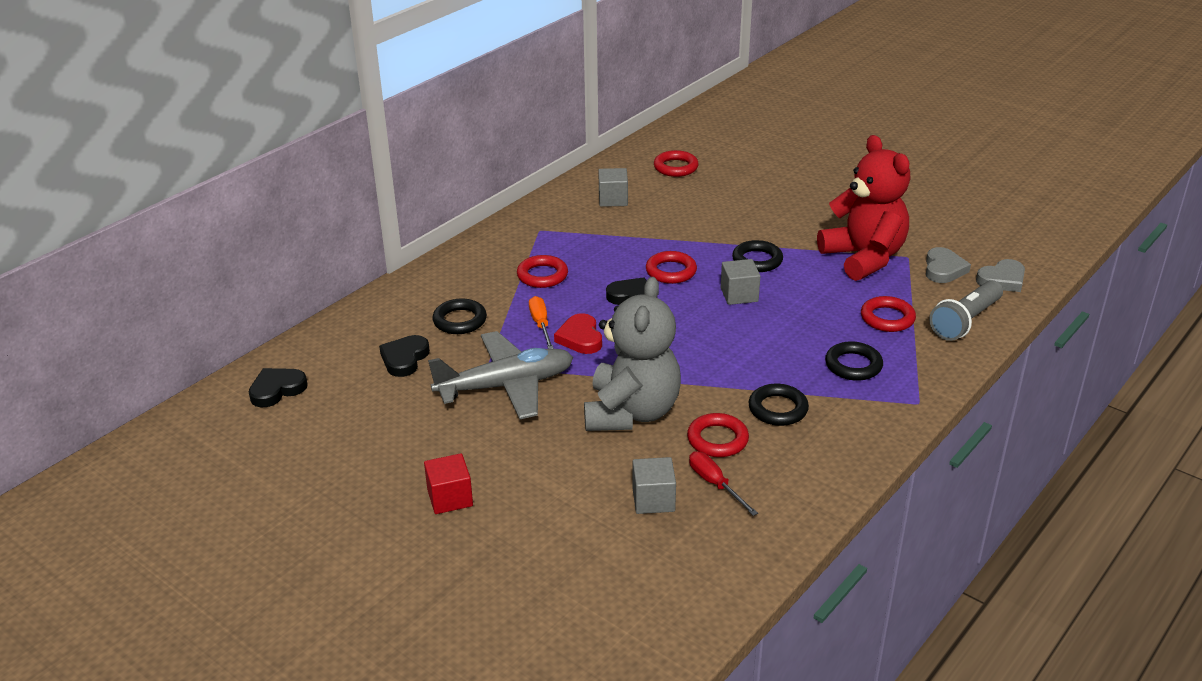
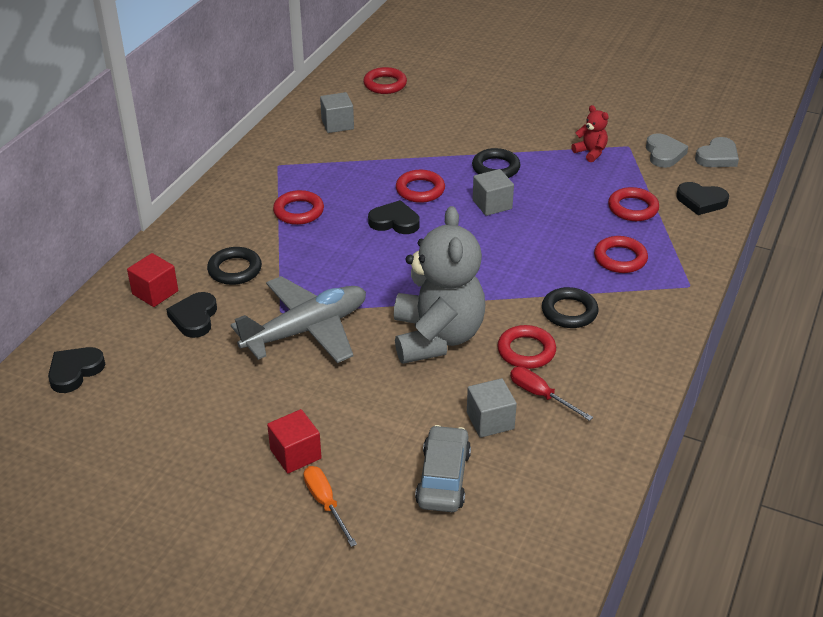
camera: 15 degrees left, 5 degrees up
(377, 330) = (155, 292): none -> red cube
(541, 324) = (316, 262): orange screwdriver -> orange screwdriver (325, 503)
(580, 338) = (359, 270): red heart -> none
(584, 545) = (443, 478): none -> grey car
(853, 365) = (620, 258): black ring -> red ring
(864, 258) = (590, 152): red teddy bear -> red teddy bear, size x0.42
(965, 321) = (701, 201): grey flashlight -> black heart

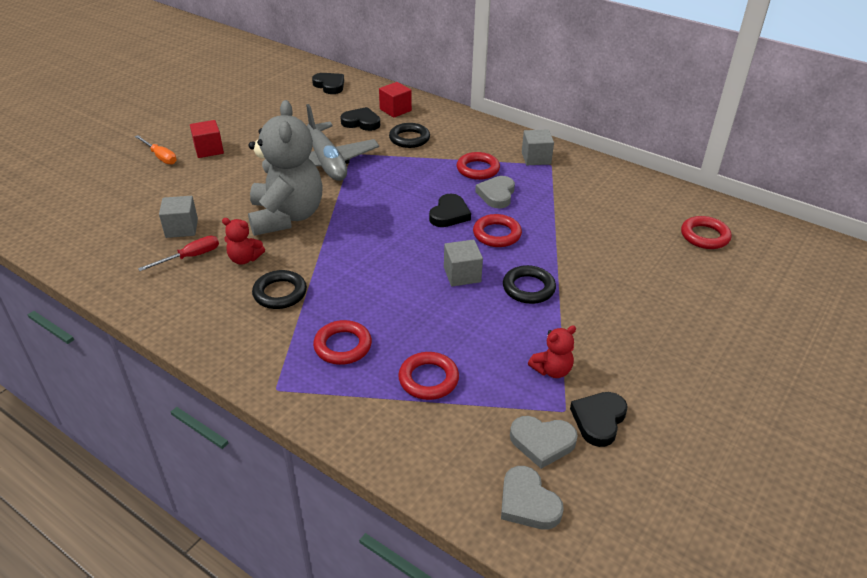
camera: 100 degrees right, 0 degrees up
(325, 503) = (160, 157): orange screwdriver -> orange screwdriver turned 60 degrees clockwise
(337, 124) = (619, 199): grey cube -> grey cube (536, 158)
(348, 195) = (496, 194): none -> grey heart
(437, 337) = (286, 217): grey teddy bear -> grey teddy bear turned 105 degrees counterclockwise
(443, 478) = (145, 201): grey car -> none
(526, 351) = (244, 259): red ring -> red teddy bear
(701, 201) = (426, 449): black heart -> black heart (598, 420)

